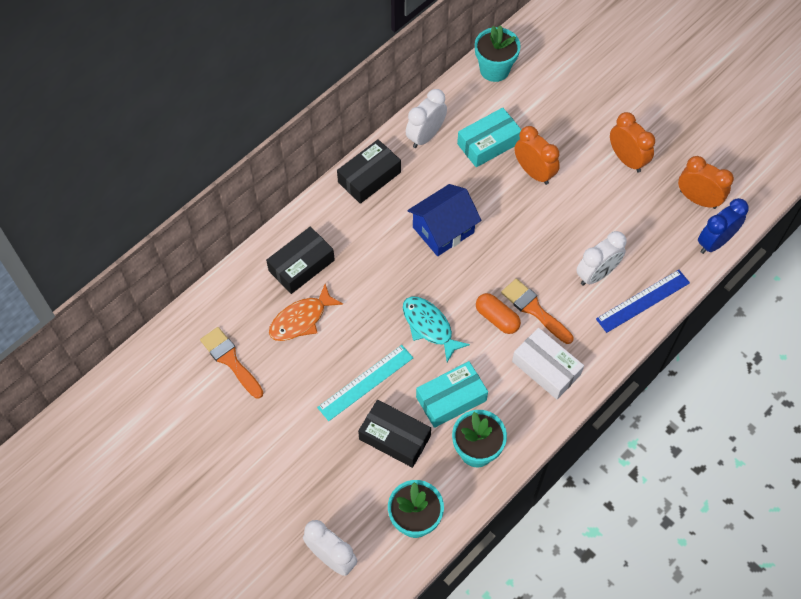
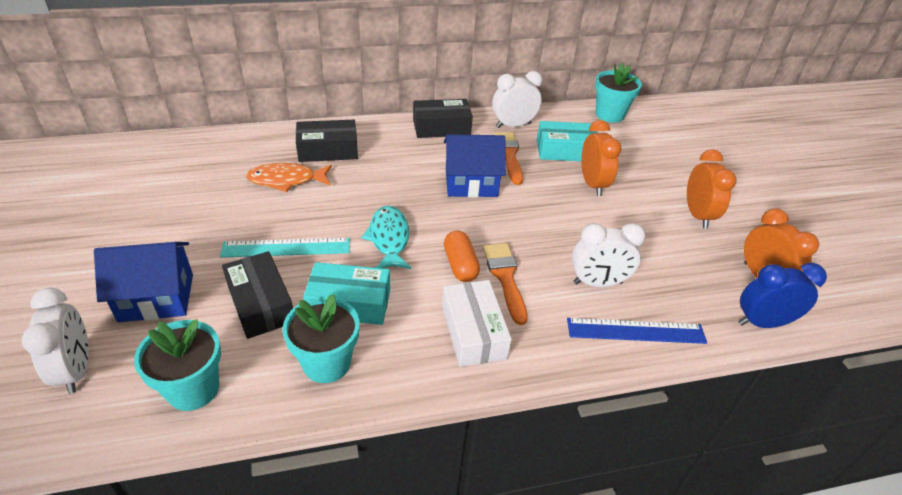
camera: 30 degrees right, 20 degrees down
(230, 360) = (200, 177): orange brush -> orange brush (508, 155)
(321, 479) = (156, 297): none -> blue house

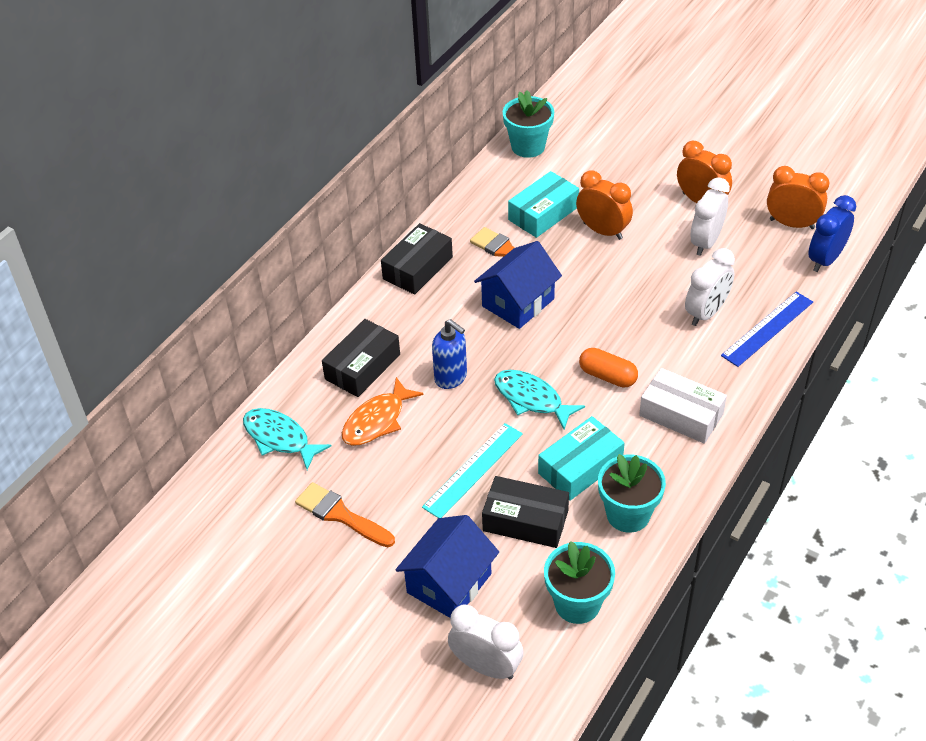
camera: 40 degrees left, 5 degrees up
(228, 150) = (280, 438): none -> turquoise fish
(363, 191) = (451, 378): none -> blue soap dispenser
(505, 277) = (647, 360): orange brush -> orange brush (340, 515)
(513, 125) = (470, 219): white clock -> white clock (705, 242)

